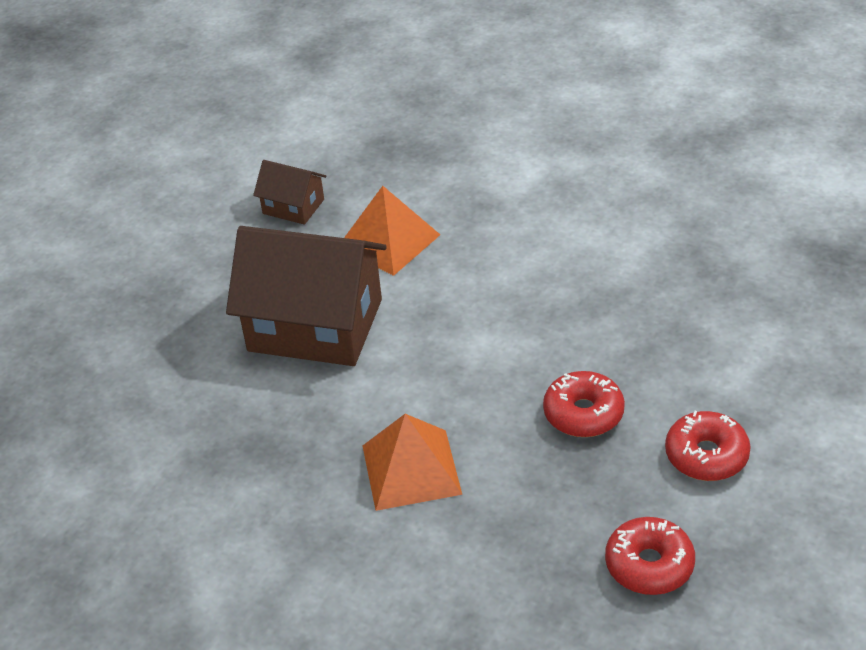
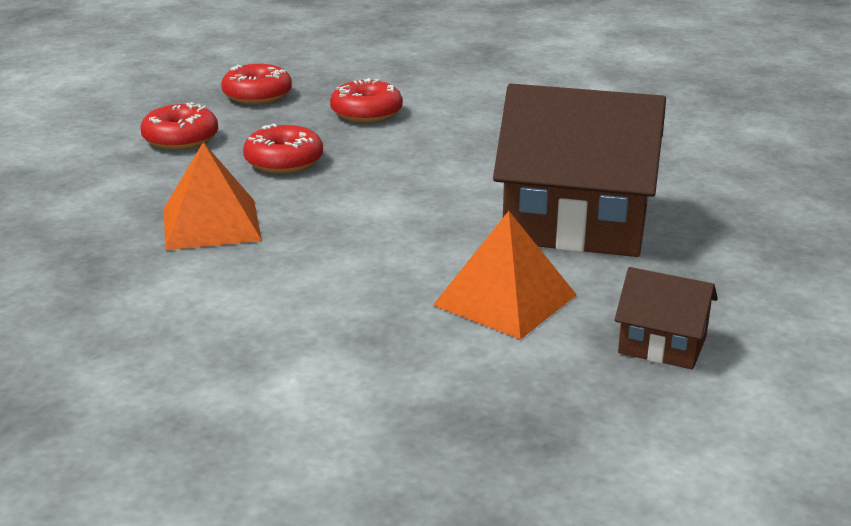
camera: 175 degrees right, 15 degrees down
(411, 469) = (450, 136): orange pyramid -> orange pyramid (211, 224)
(506, 520) = (366, 113): none -> red donut

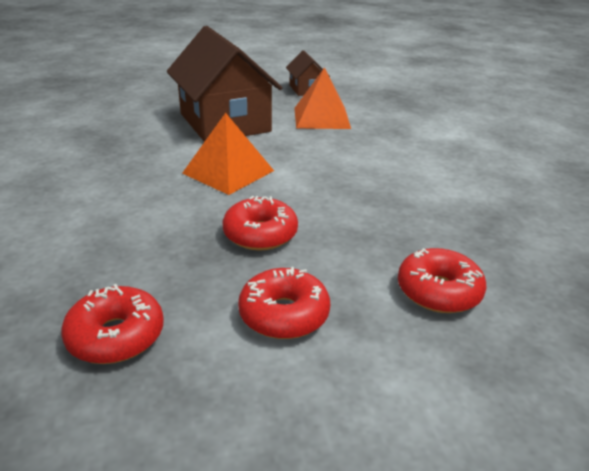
camera: 130 degrees left, 5 degrees up
(211, 224) = (383, 214): orange pyramid -> orange pyramid (228, 172)
(366, 113) = (113, 243): red donut -> red donut (438, 291)

